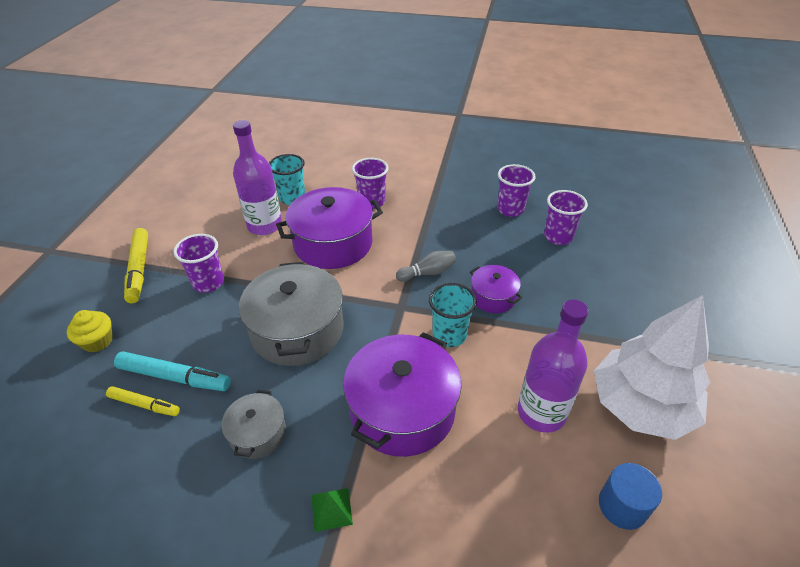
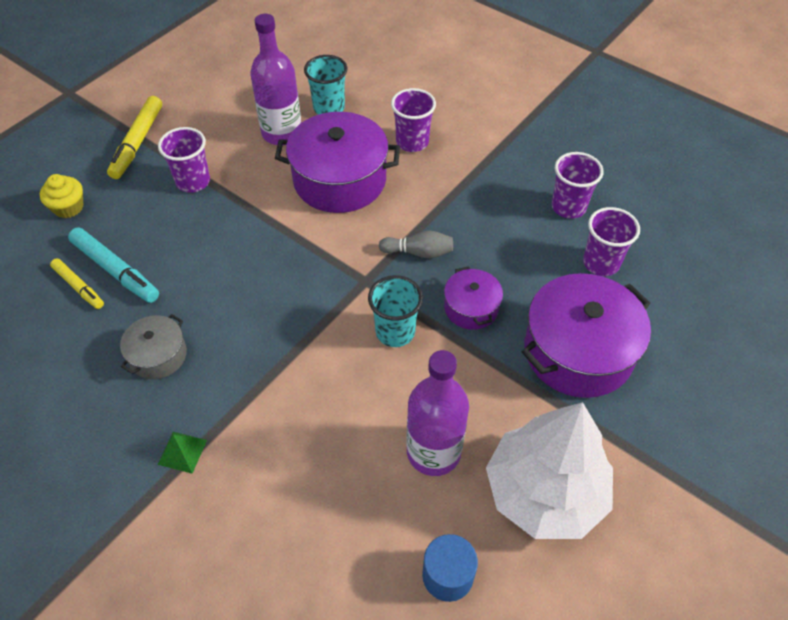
camera: 25 degrees right, 10 degrees up
(297, 330) = (248, 266): grey pot -> none
(402, 409) = (299, 389): purple pot -> purple pot (578, 351)

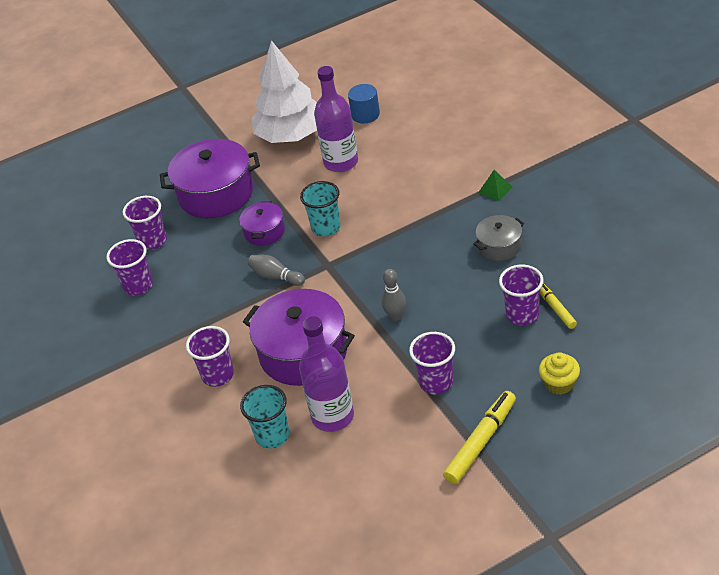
camera: 150 degrees left, 10 degrees down
(116, 270) = (522, 314): turquoise marker -> purple cup
(258, 237) = (396, 316): none -> grey bowling pin

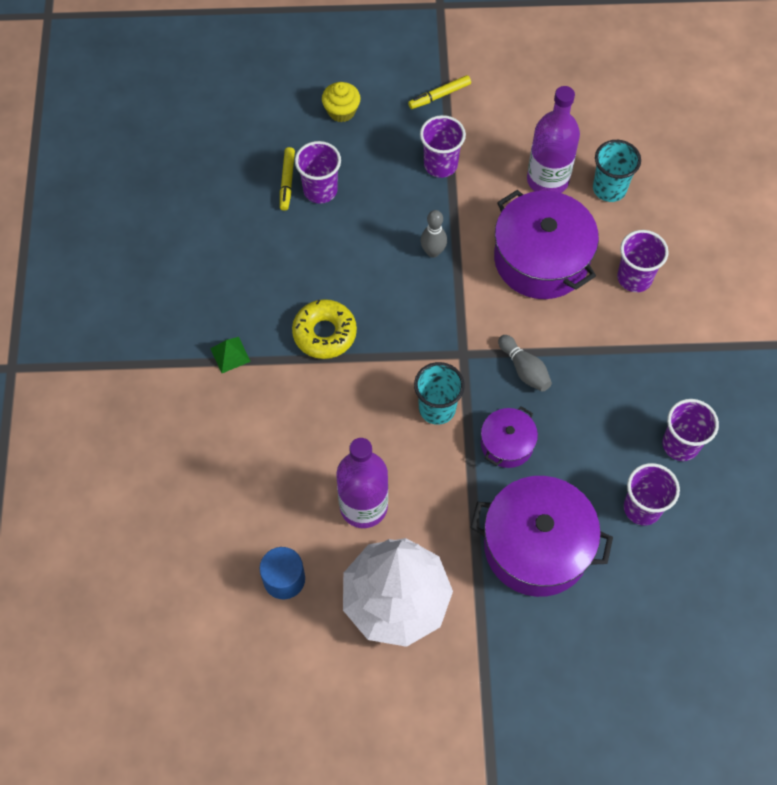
camera: 160 degrees left, 20 degrees up
(438, 230) = (324, 333): none -> yellow donut
(481, 442) = (439, 96): yellow marker -> yellow marker, size x0.63
(499, 246) = (282, 277): grey pot -> none

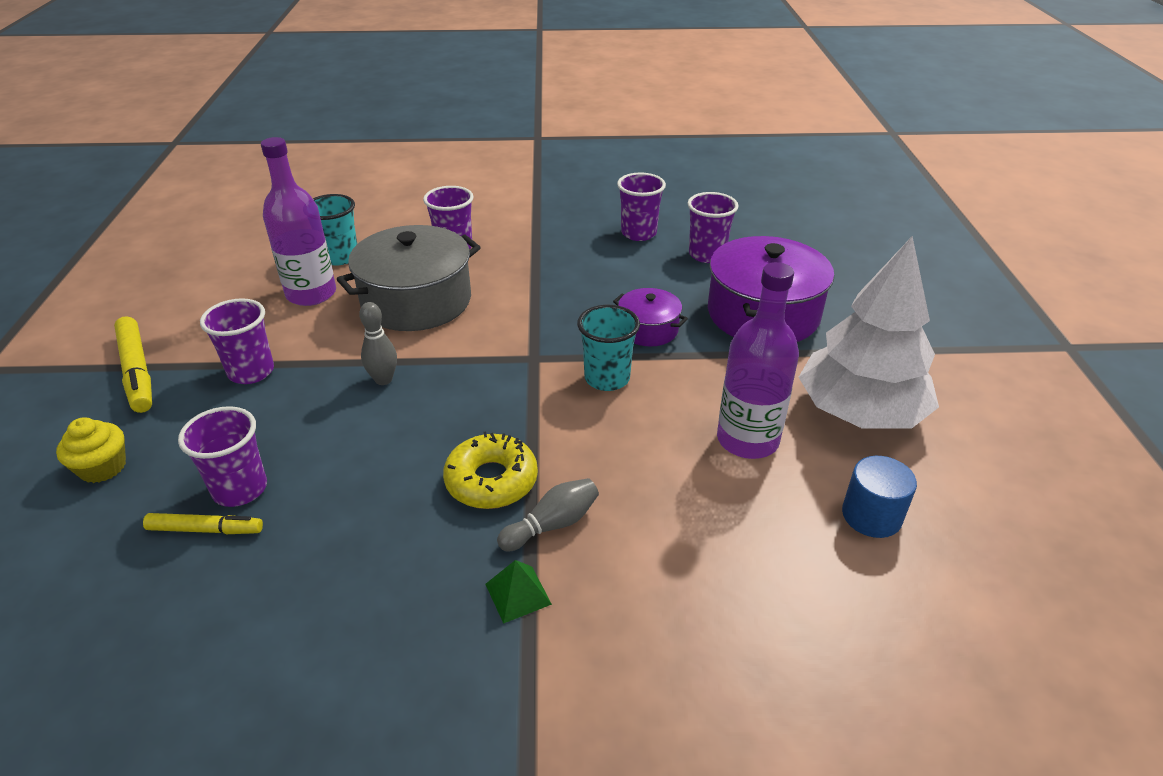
camera: 90 degrees left, 25 degrees down
(439, 96) = (137, 371): yellow marker -> yellow marker, size x1.59
(524, 369) = (556, 316): grey bowling pin -> grey bowling pin (552, 525)
(541, 259) = (416, 301): purple pot -> grey pot

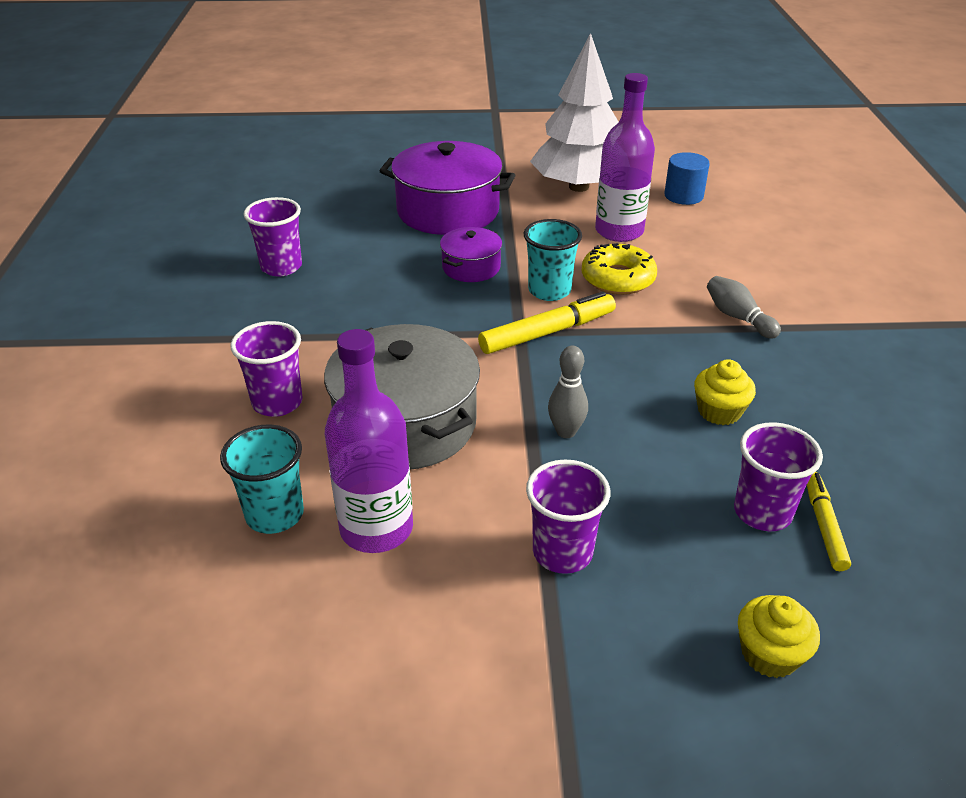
camera: 90 degrees left, 0 degrees up
(137, 371) = (573, 688): yellow marker -> yellow marker (547, 332)
(385, 481) = (719, 411): none -> yellow cupcake
(491, 480) = (699, 349): yellow donut -> yellow donut (618, 279)
(518, 594) = (810, 331): green pyramid -> none
(707, 255) = (338, 230): purple cup -> none

